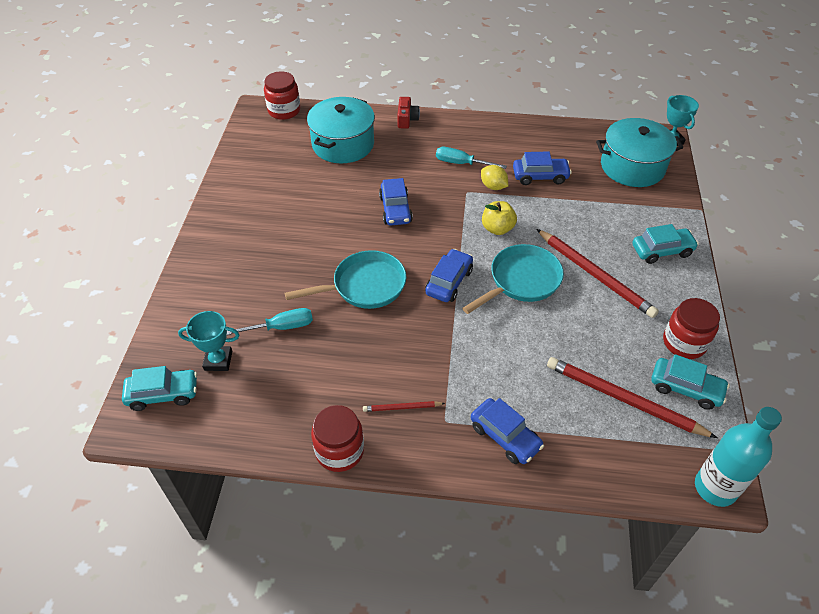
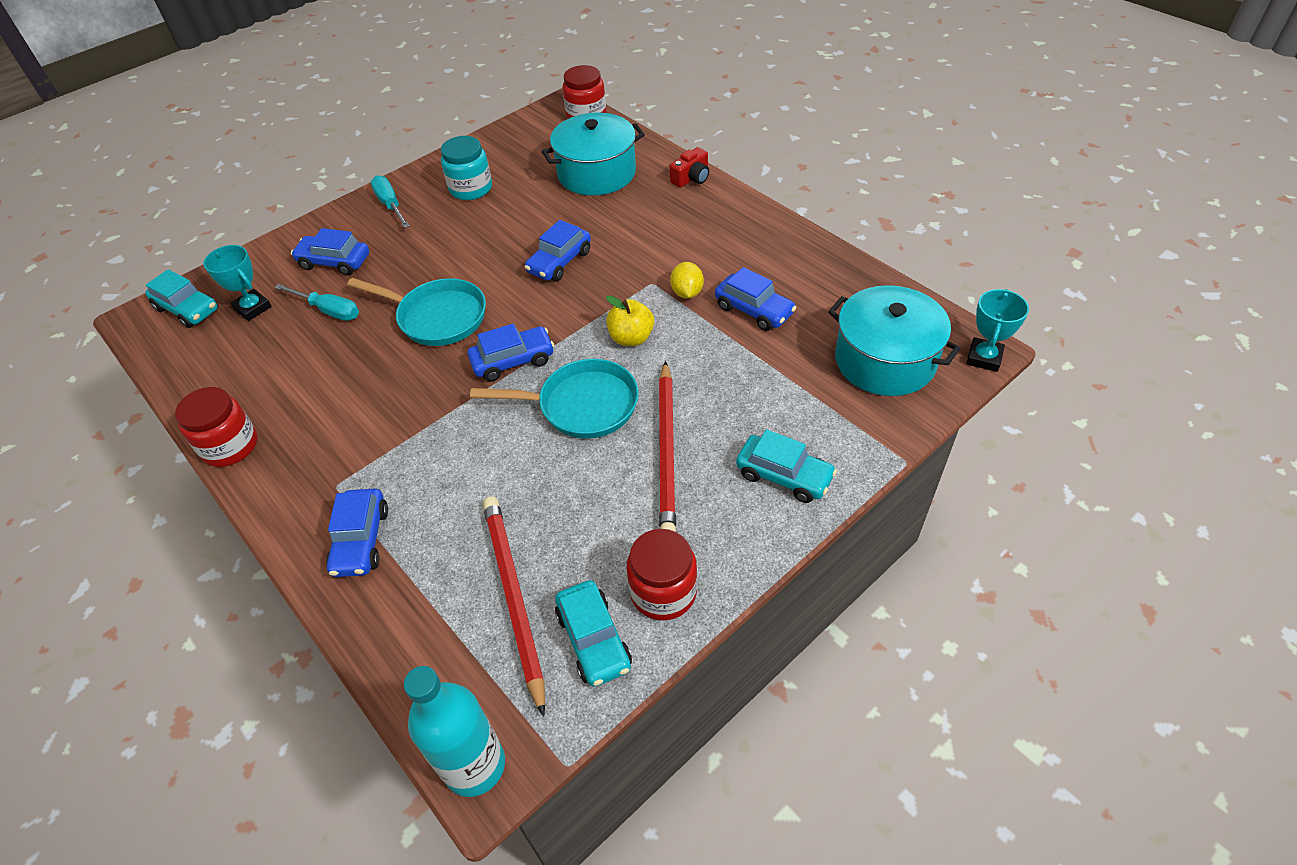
camera: 45 degrees right, 0 degrees up
(236, 295) = (334, 262): none -> blue car
(269, 195) = (471, 189): none -> turquoise jar
(402, 408) = (320, 447): red pencil -> none
(461, 163) = (686, 251): turquoise screwdriver -> turquoise screwdriver (390, 205)

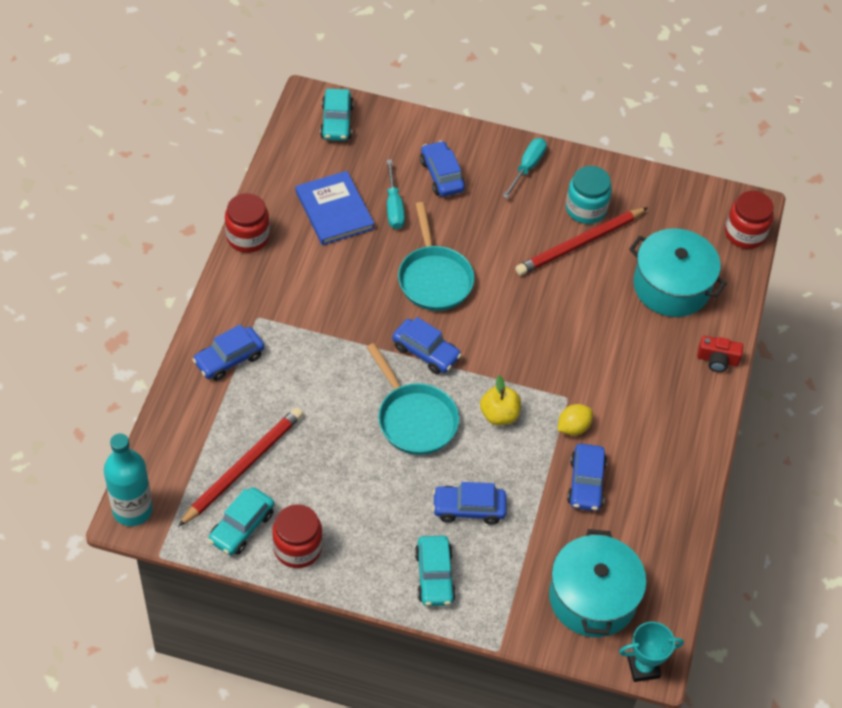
camera: 50 degrees right, 5 degrees up
(253, 308) = (364, 159): turquoise trophy -> none
(282, 357) = (334, 210): none -> blue book
(559, 262) = (546, 322): blue car -> blue car (468, 508)
(667, 450) = (409, 493): red pencil -> red pencil (580, 244)

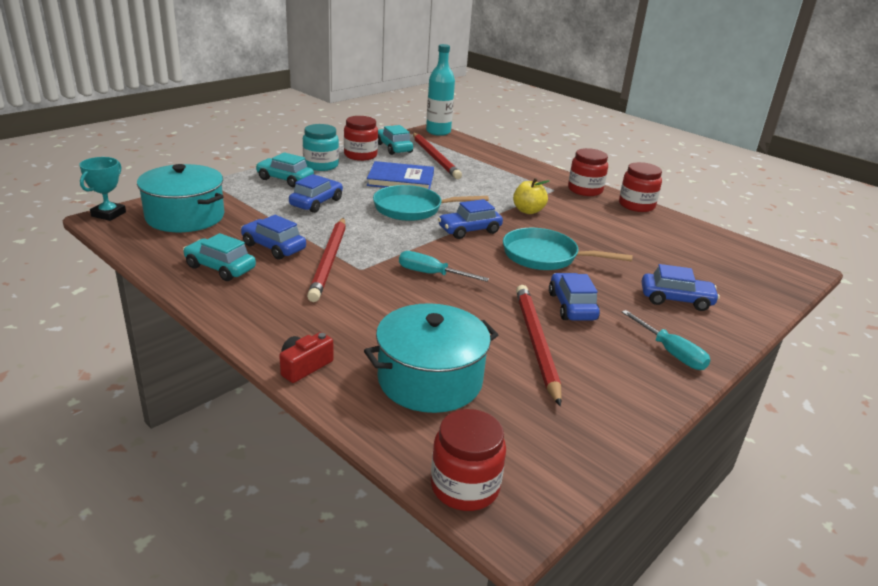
camera: 120 degrees right, 25 degrees down
(229, 359) = (524, 174): blue car -> blue car (572, 306)
(236, 290) = (585, 190): none -> red jar
(334, 210) = (650, 241): blue book -> blue book (401, 180)
(336, 122) = (768, 272): turquoise car -> turquoise car (220, 268)
(394, 207) = (643, 265): turquoise screwdriver -> turquoise screwdriver (431, 274)
(499, 415) = (379, 237): yellow apple -> yellow apple (528, 211)
(573, 427) = (329, 261): yellow lemon -> red pencil
(586, 209) = (586, 367): turquoise jar -> turquoise jar (321, 165)

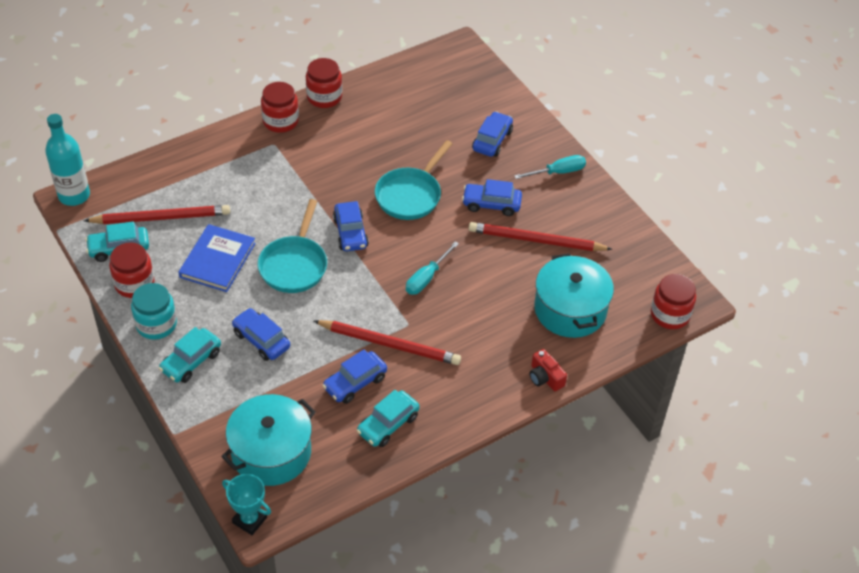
camera: 75 degrees left, 20 degrees up
(528, 211) = (318, 179): yellow apple -> none

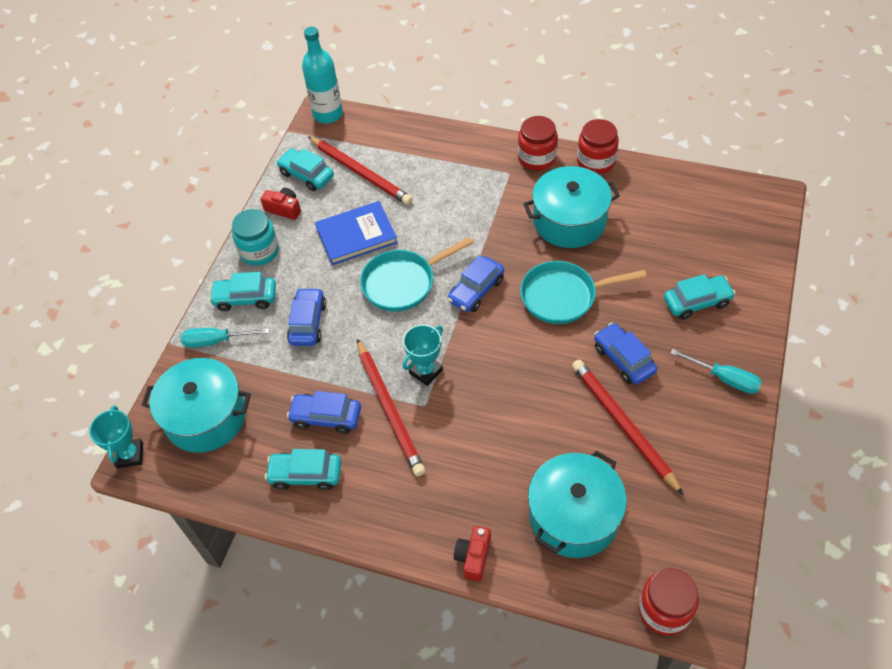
camera: 55 degrees right, 5 degrees up
(134, 284) = (284, 209): red jar -> red camera
(355, 147) = (569, 221): none -> turquoise pot
(383, 305) = (426, 371): none -> turquoise trophy
(426, 278) = (487, 378): turquoise screwdriver -> turquoise screwdriver (216, 341)
(492, 140) = (697, 302): blue car -> turquoise car

